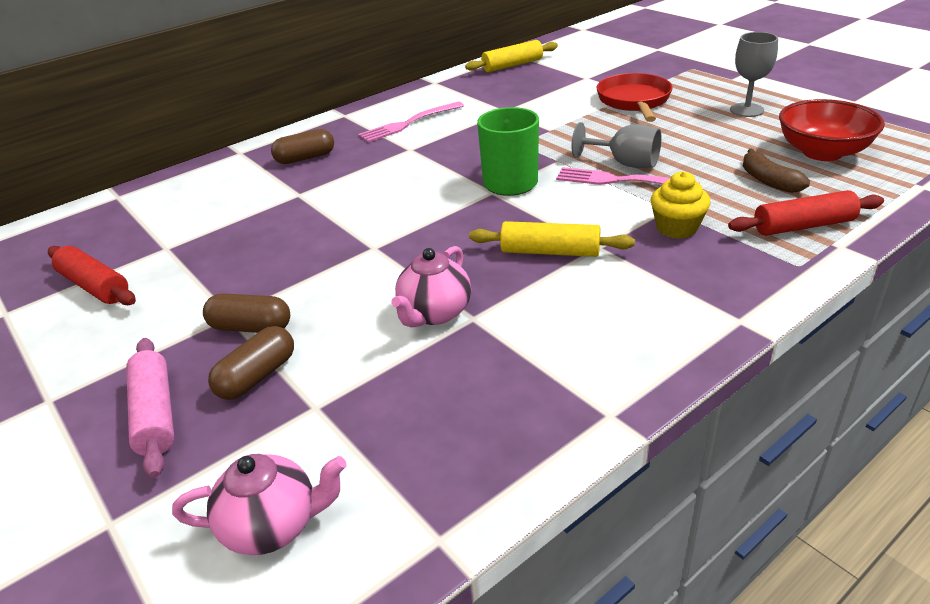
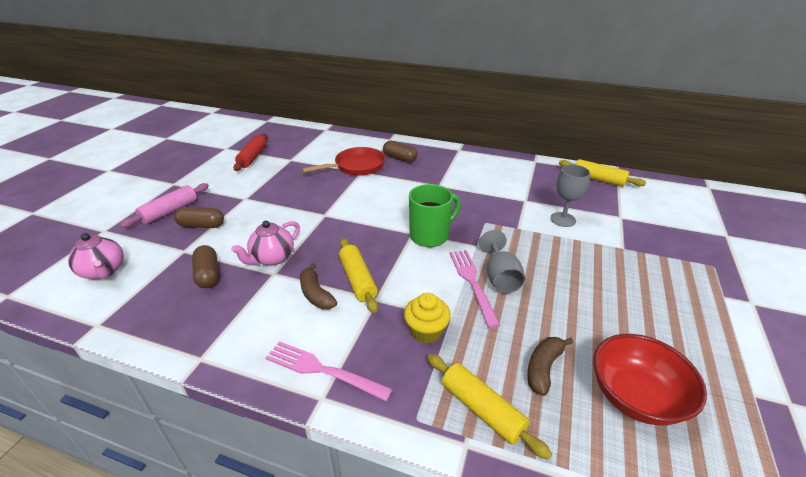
camera: 55 degrees right, 0 degrees up
(251, 327) = (238, 208): brown capsule -> brown capsule (208, 274)
(408, 123) = (470, 173): pink fork -> pink fork (322, 370)
(434, 313) = (272, 258): pink teapot -> pink teapot turned 45 degrees counterclockwise
(551, 289) = (316, 294): none -> brown banana
(634, 101) = (608, 252): red pan -> red pan (356, 166)
(746, 110) = (668, 322): grey goblet -> grey goblet (563, 219)
(803, 226) = (482, 409): red rolling pin -> yellow rolling pin

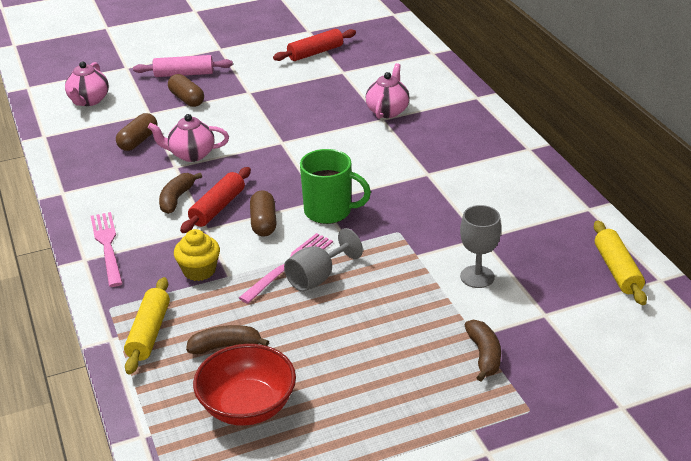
camera: 50 degrees right, 0 degrees up
(356, 166) = (387, 111): red pan -> pink teapot
(358, 280) = (217, 208): yellow rolling pin -> red rolling pin
(400, 158) = (444, 124): brown capsule -> brown capsule (263, 223)
(646, 255) = (484, 355): none -> brown banana

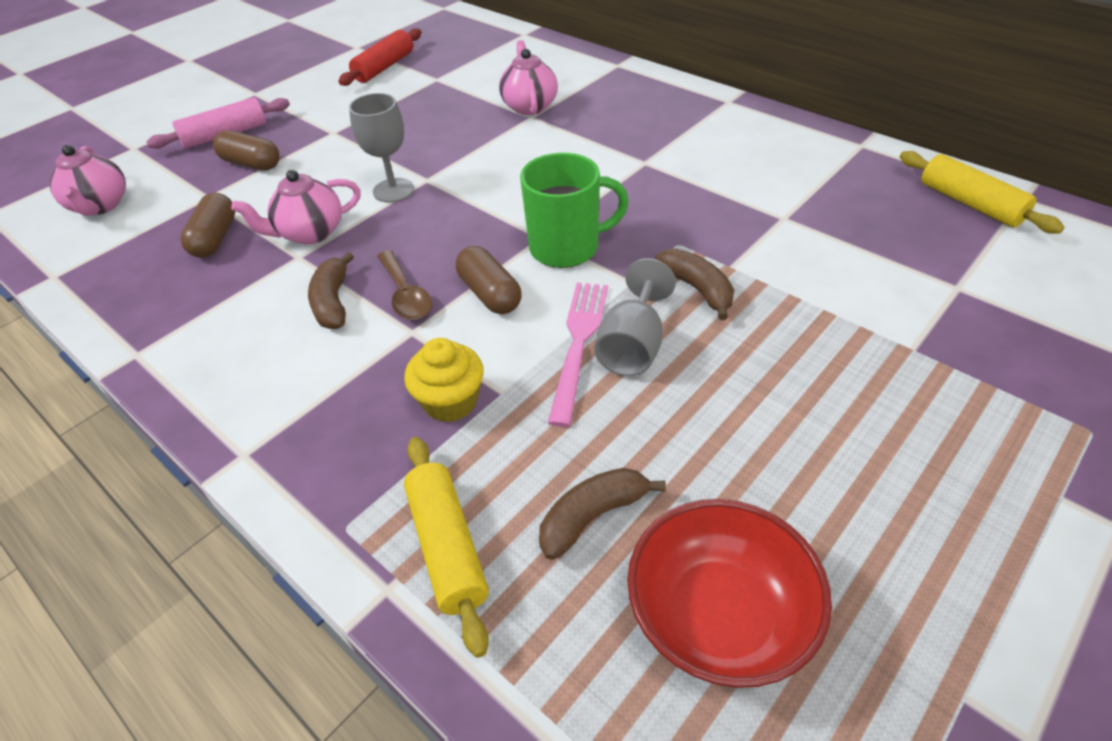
camera: 25 degrees left, 10 degrees up
(107, 246) = (269, 416): pink fork -> none
(217, 208) = (405, 294): red rolling pin -> brown spoon
(477, 277) = (830, 268): grey goblet -> grey goblet (393, 190)
(484, 355) = (952, 373): brown banana -> brown banana (697, 289)

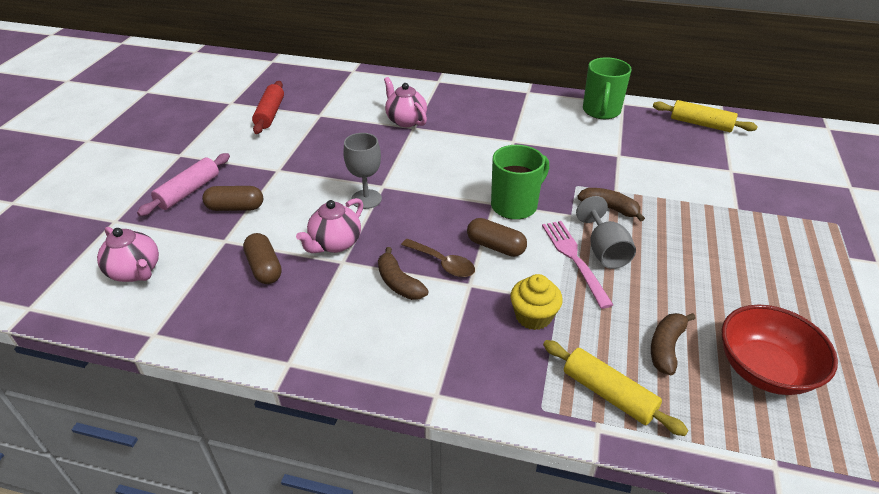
camera: 30 degrees left, 5 degrees down
(815, 149) = (601, 111): none -> green mug

